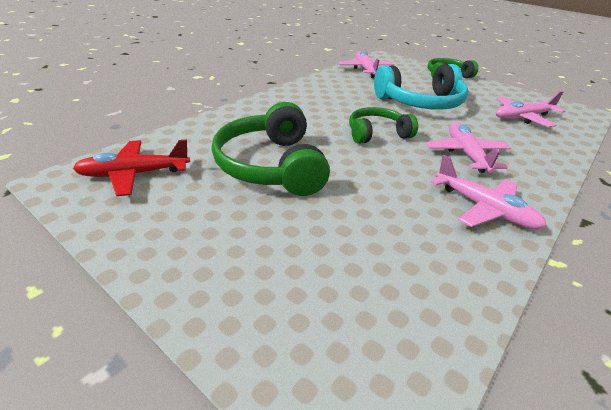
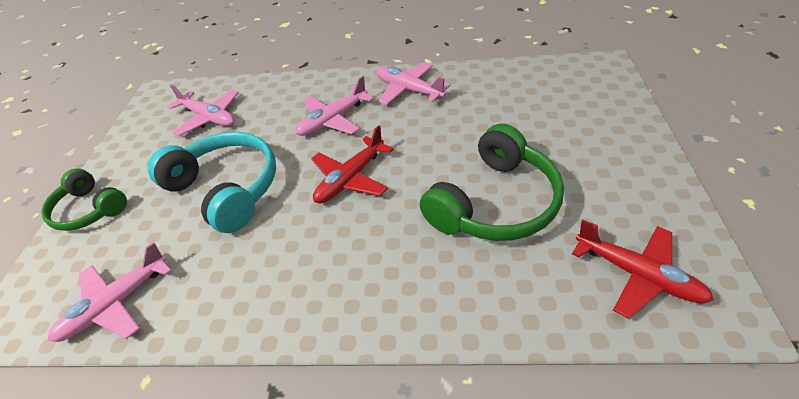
camera: 120 degrees left, 10 degrees up
(377, 134) = (350, 179): green headphones -> red plane
(484, 208) = (408, 90): pink plane -> pink plane turned 60 degrees counterclockwise

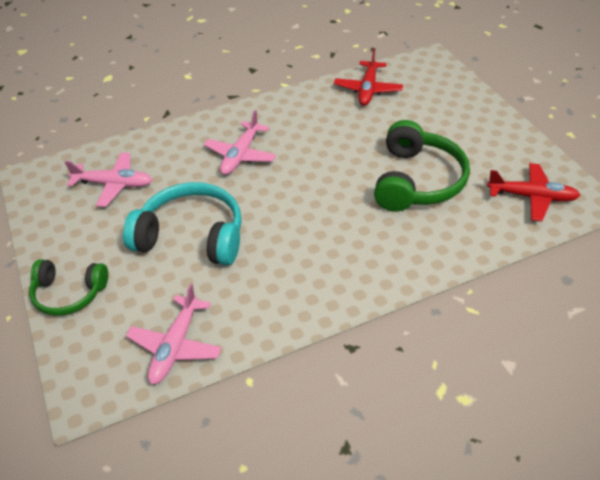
camera: 30 degrees left, 0 degrees up
(350, 179) = (295, 196): red plane -> red plane (368, 89)
(408, 90) = (288, 113): pink plane -> none

